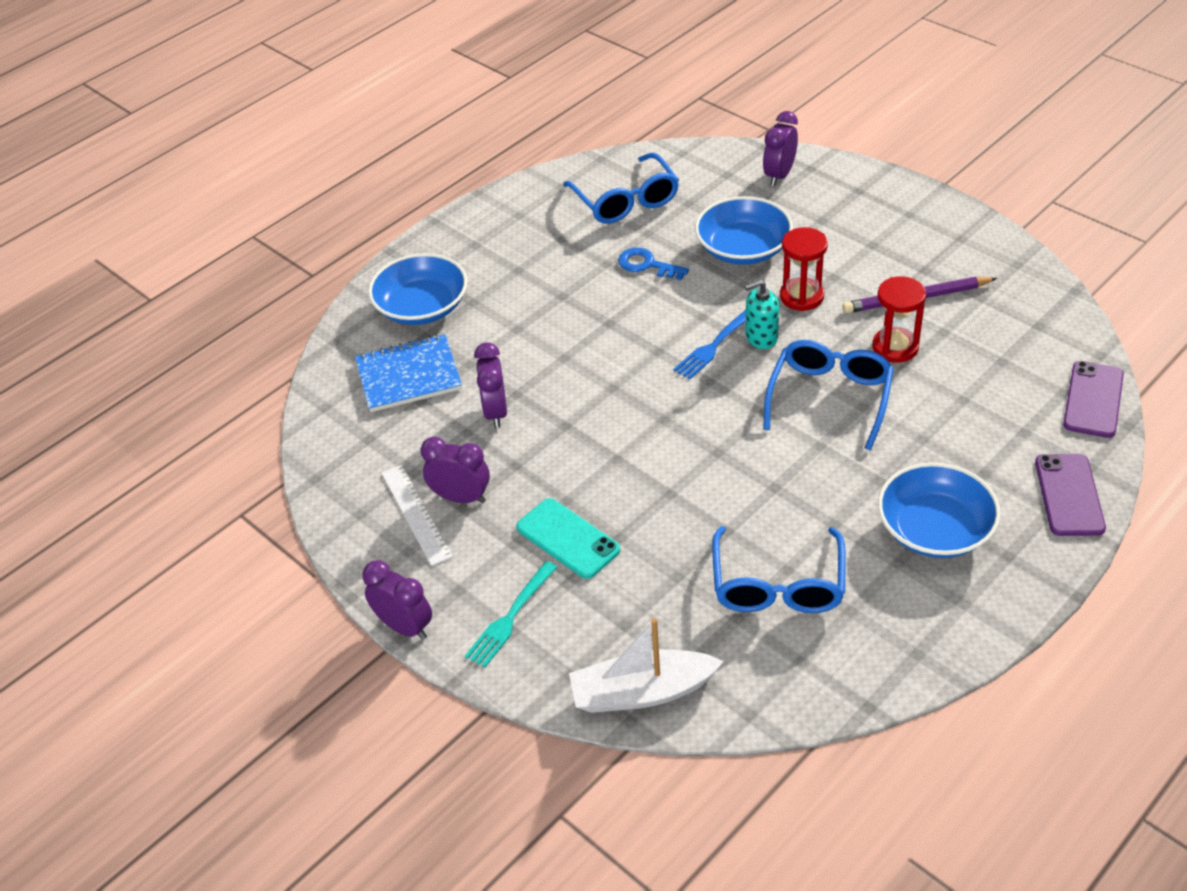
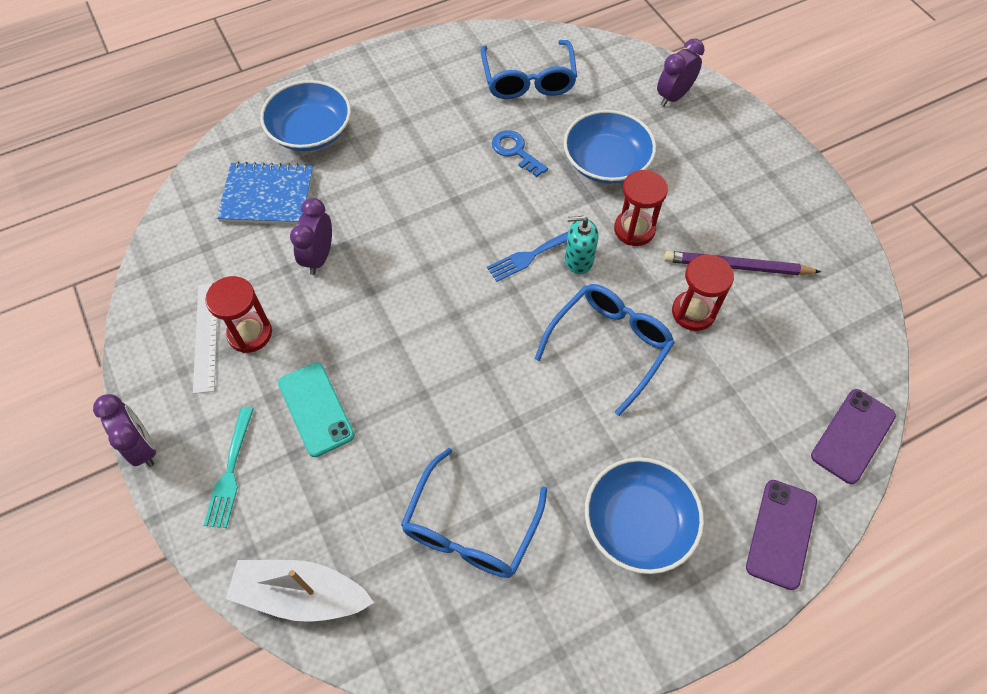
camera: 15 degrees right, 15 degrees up
(461, 497) = (250, 333): purple clock -> red hourglass
(510, 617) = (230, 472): turquoise fork -> turquoise fork turned 45 degrees counterclockwise

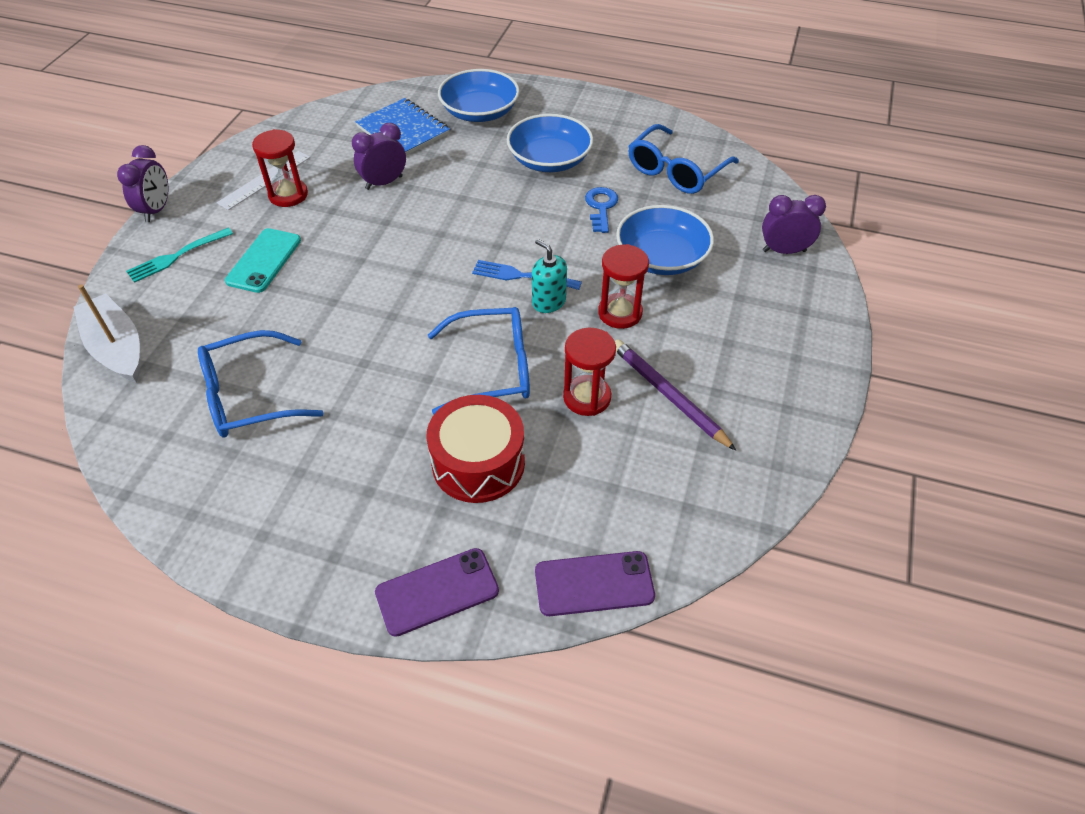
camera: 45 degrees right, 10 degrees down
(638, 523) = (350, 489): blue bowl -> blue bowl (549, 160)
(690, 423) = (478, 463): none -> red drum

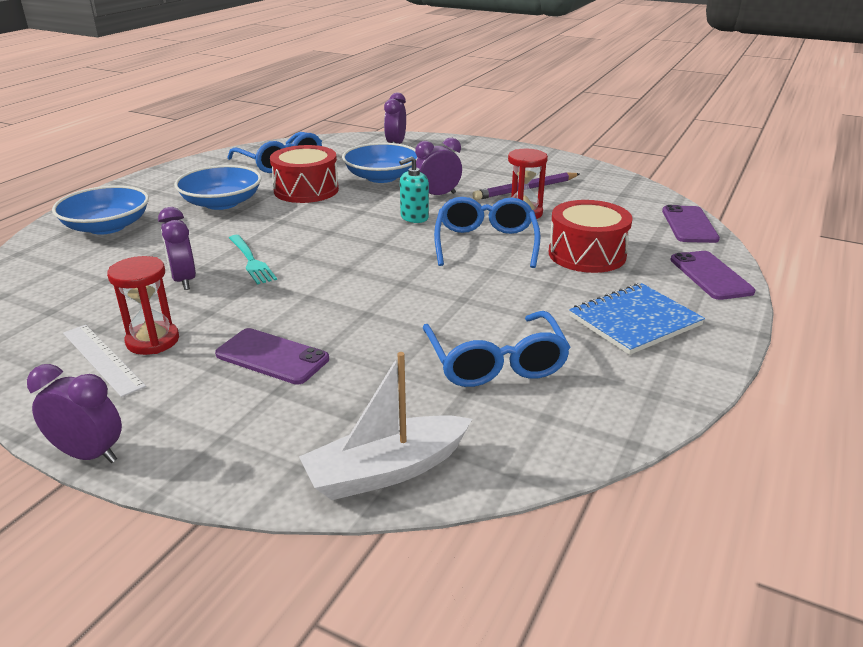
camera: 80 degrees left, 20 degrees down
(176, 256) = (218, 428): turquoise fork -> turquoise fork (251, 261)
(264, 260) = (272, 357): turquoise phone -> purple phone
(403, 130) = (94, 267): blue notebook -> blue notebook (634, 321)
(521, 276) = (376, 225): blue fork -> none
(601, 207) = (306, 190): blue key -> red drum
(620, 313) = (437, 195): red hourglass -> purple clock

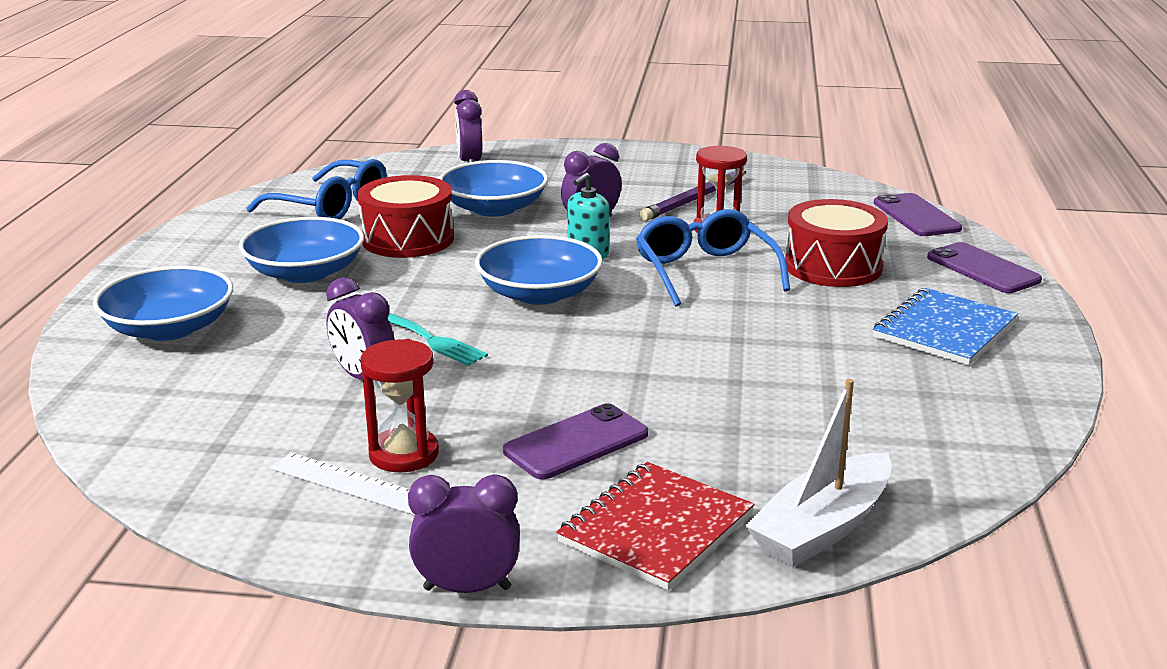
camera: 20 degrees left, 5 degrees down
(262, 439) = (656, 528): none -> red notebook
(272, 357) = (576, 443): purple phone -> purple phone turned 45 degrees counterclockwise
(354, 241) = (539, 293): none -> blue bowl
(495, 362) = (836, 399): blue glasses -> none

